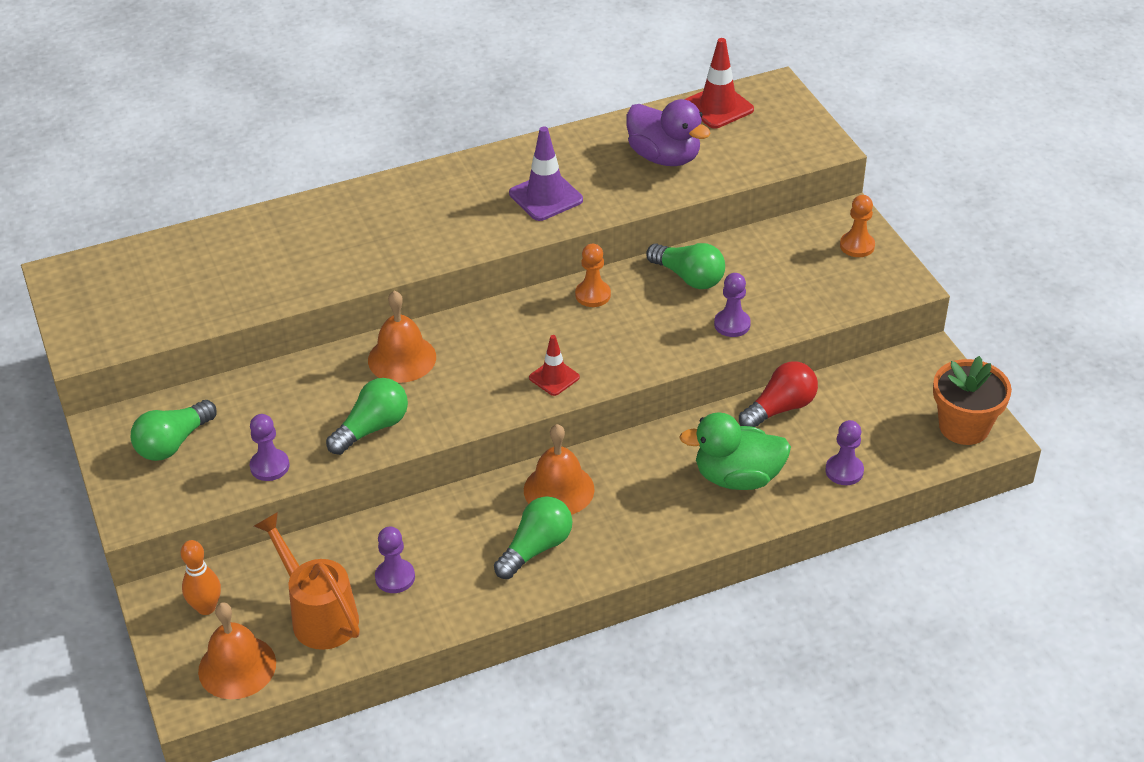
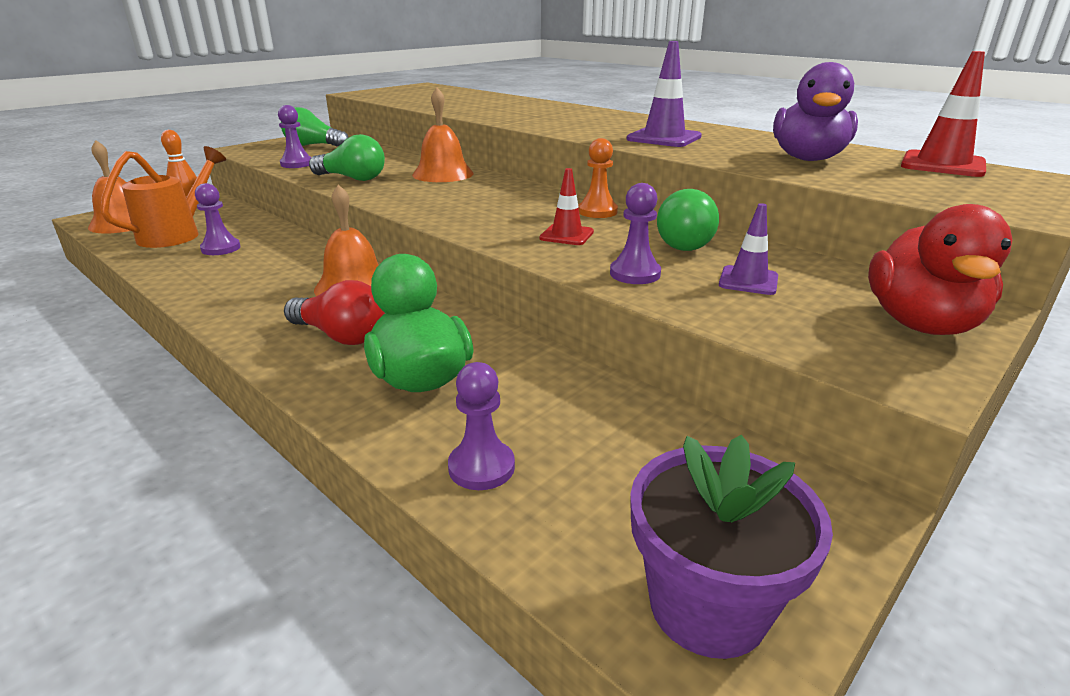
camera: 65 degrees right, 15 degrees down
(536, 548) = (264, 291): green light bulb -> none
(554, 377) = (460, 216): red traffic cone -> red traffic cone (566, 235)
(770, 280) = (748, 281): none -> purple traffic cone
(780, 408) = (574, 384): red light bulb -> red light bulb (340, 336)
(857, 246) = (920, 323): orange pawn -> red duck
(964, 426) = (707, 606): orange flower pot -> purple flower pot

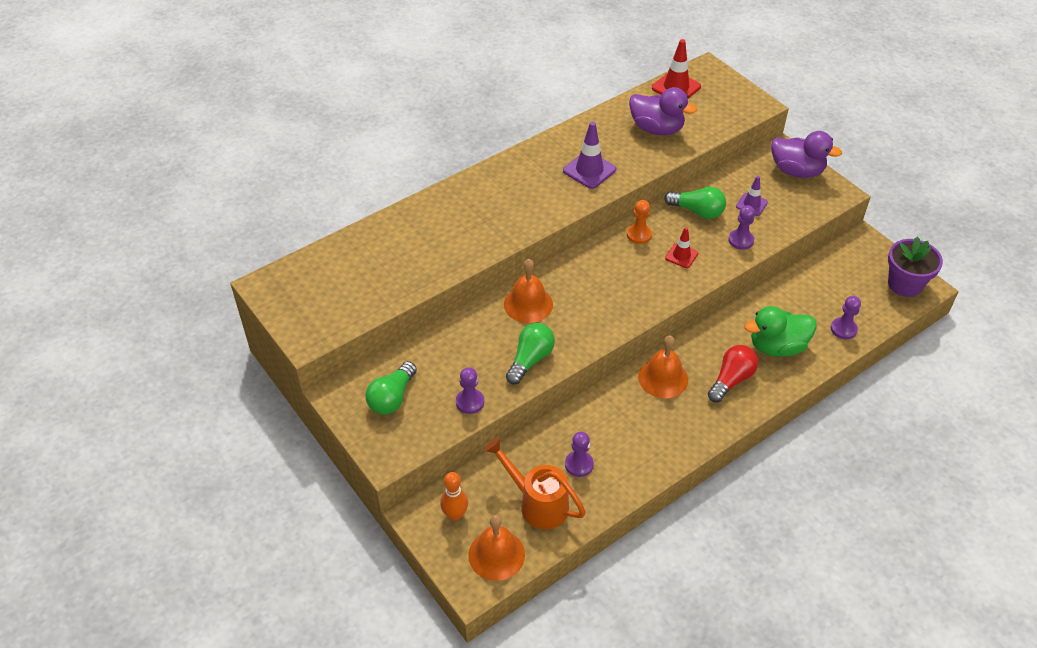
camera: 80 degrees left, 20 degrees up
(920, 323) = (797, 171): red duck -> purple duck

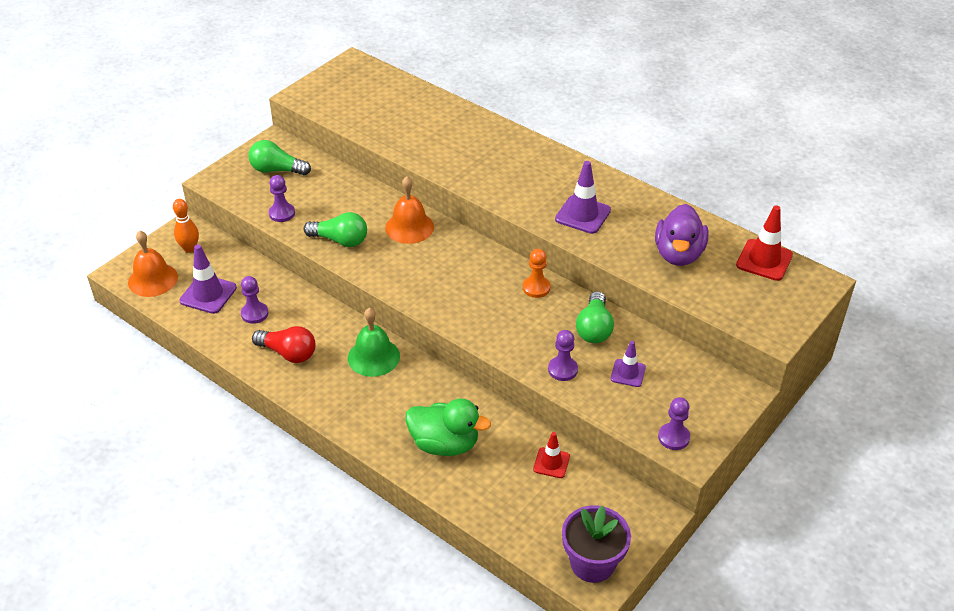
camera: 75 degrees right, 5 degrees down
(537, 503) = (208, 294): orange watering can -> purple traffic cone
(663, 378) = (373, 357): orange bell -> green bell
(681, 255) = (518, 324): red traffic cone -> red traffic cone (551, 463)
(731, 380) = (385, 410): red light bulb -> red light bulb (288, 353)
(777, 347) = (445, 444): green duck -> green duck turned 135 degrees clockwise
(797, 171) = (710, 409): purple duck -> none
(843, 329) = (492, 503): purple pawn -> purple pawn (673, 437)

